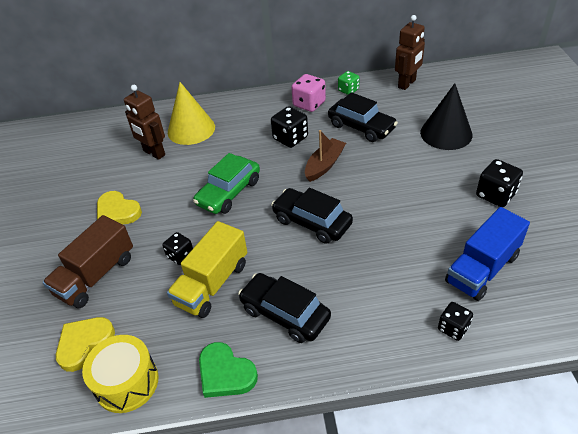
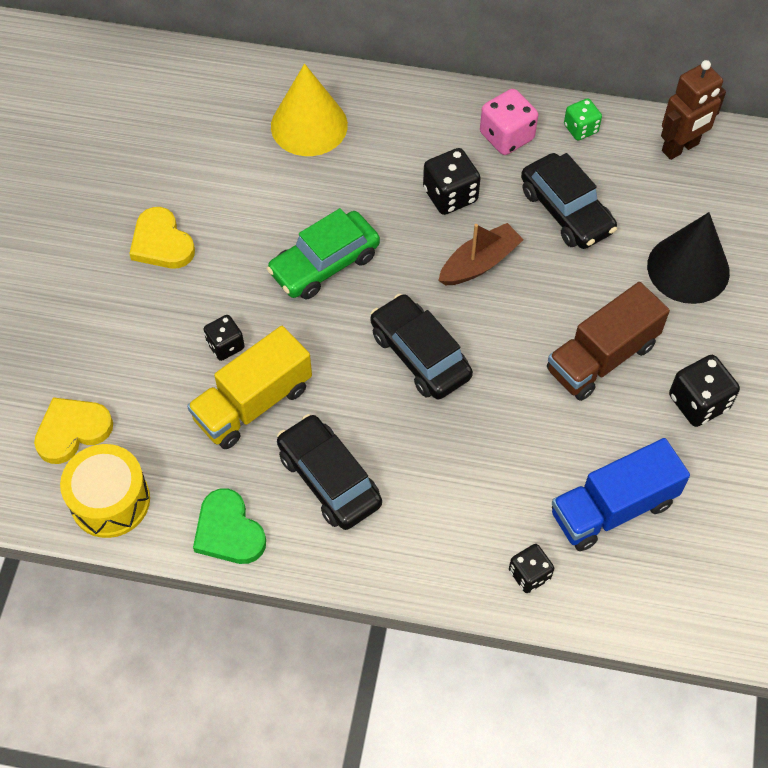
camera: 15 degrees right, 15 degrees up
(96, 276) = (108, 338): brown truck -> brown truck (601, 357)
(154, 153) = (240, 153): brown robot -> none

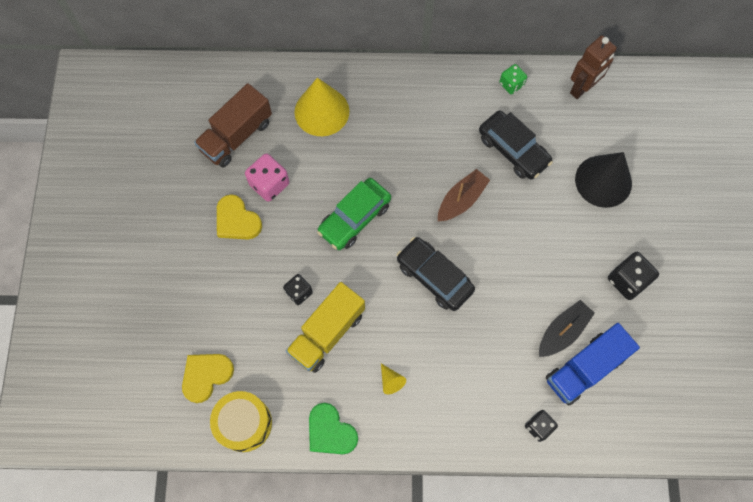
camera: 10 degrees left, 10 degrees up
(329, 479) = (391, 381): black car -> yellow cone
(450, 195) = (431, 151): black dice -> none
(506, 136) = (461, 98): pink dice -> pink dice (269, 184)
(590, 454) = (562, 331): none -> black boat
(601, 357) = (557, 258): brown truck -> brown truck (236, 136)

